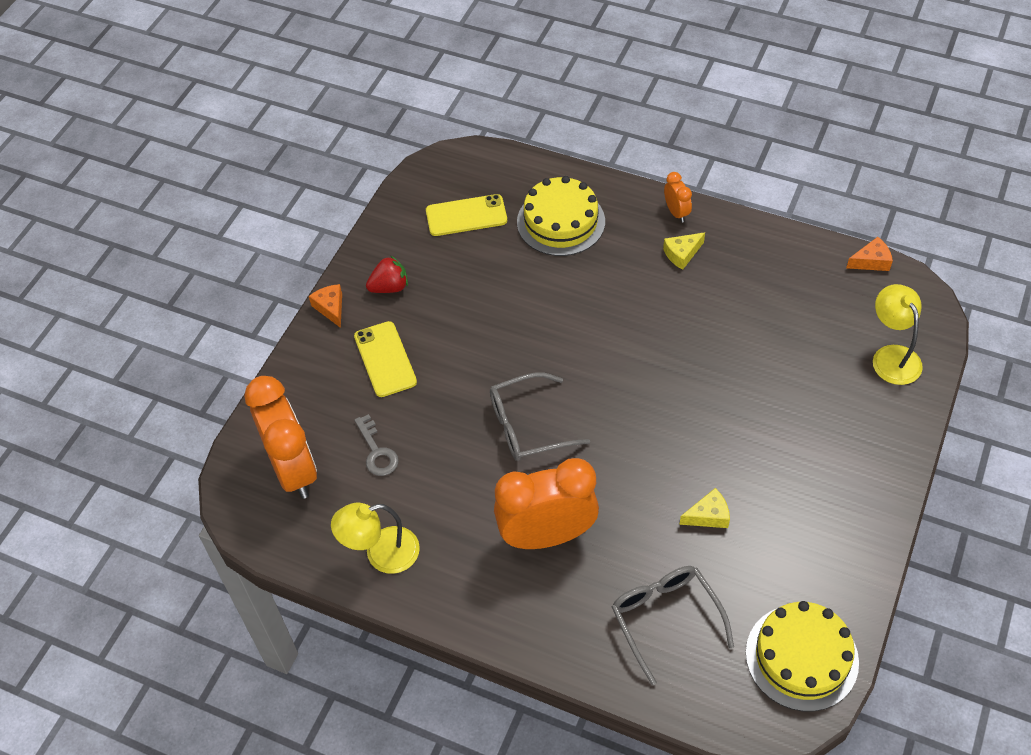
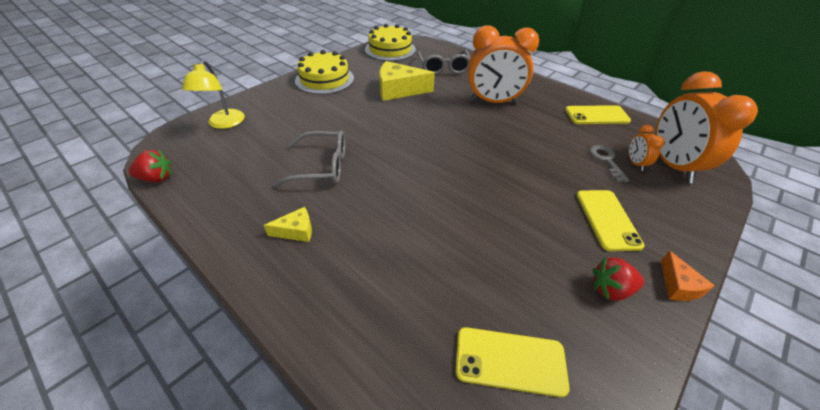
camera: 165 degrees left, 10 degrees down
(381, 554) = (596, 115): yellow lamp -> yellow phone
(528, 426) = (490, 148): grey glasses -> grey glasses (321, 166)
(561, 222) = (394, 309): yellow cake -> yellow cake (324, 79)
(676, 212) = (265, 276): orange clock -> orange clock (635, 163)
(708, 515) = (399, 90): yellow cheese -> yellow cheese, size x1.92
(871, 261) = (157, 178): orange cheese -> red strawberry

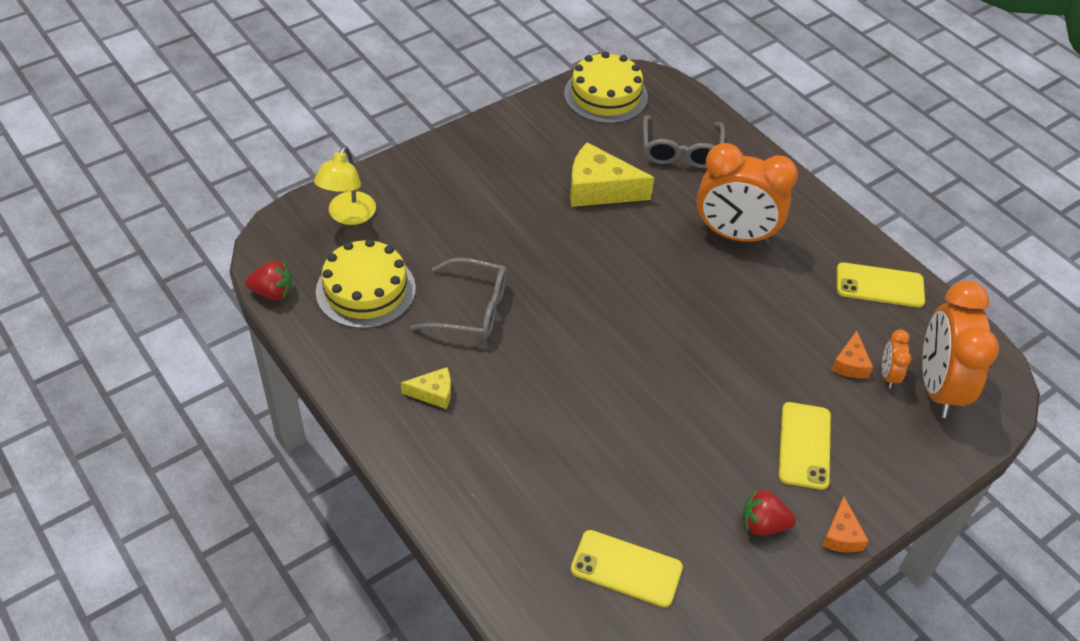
camera: 10 degrees right, 5 degrees up
(324, 79) = (492, 150): yellow cake -> yellow cake (366, 290)
(606, 160) = (850, 364): grey key -> orange cheese

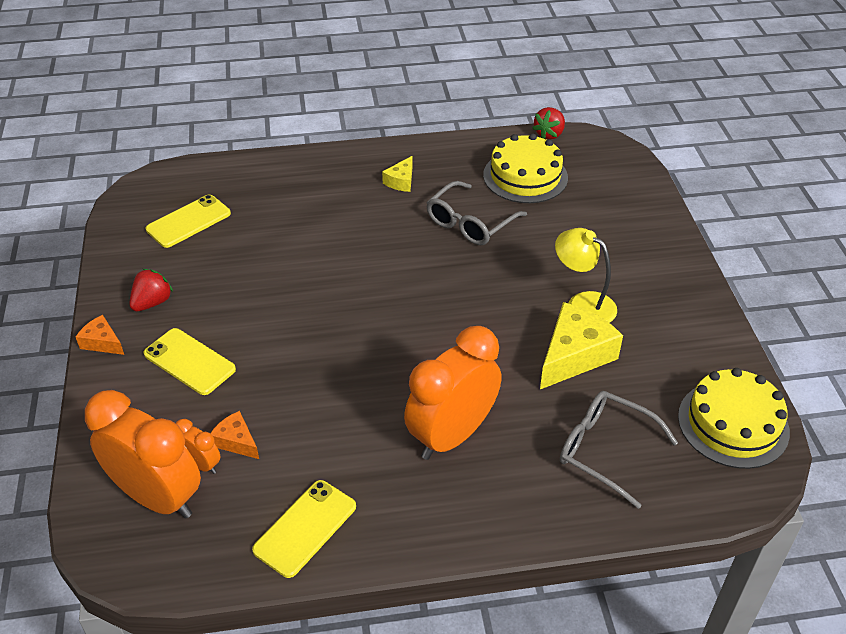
camera: 120 degrees right, 5 degrees down
(348, 216) = (616, 188): yellow lamp -> yellow lamp (582, 304)

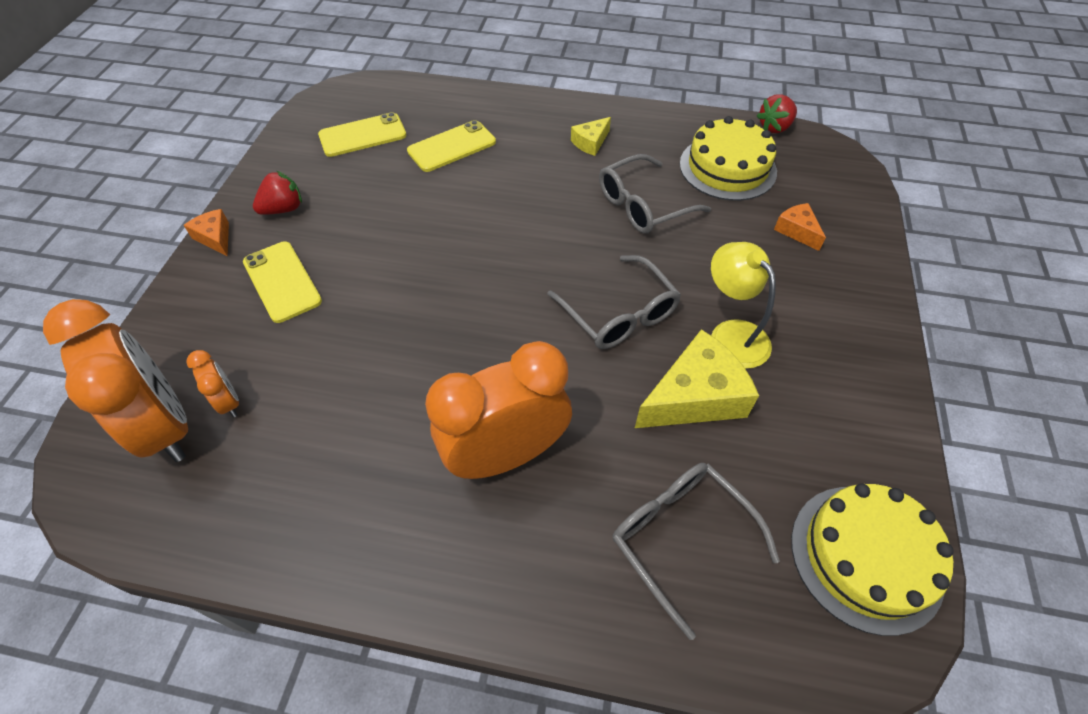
camera: 20 degrees right, 10 degrees up
(236, 441) = (277, 386): orange cheese -> orange cheese (797, 231)
(305, 528) = (289, 518): yellow phone -> yellow phone (452, 147)
(490, 312) = (619, 314): none -> grey glasses

